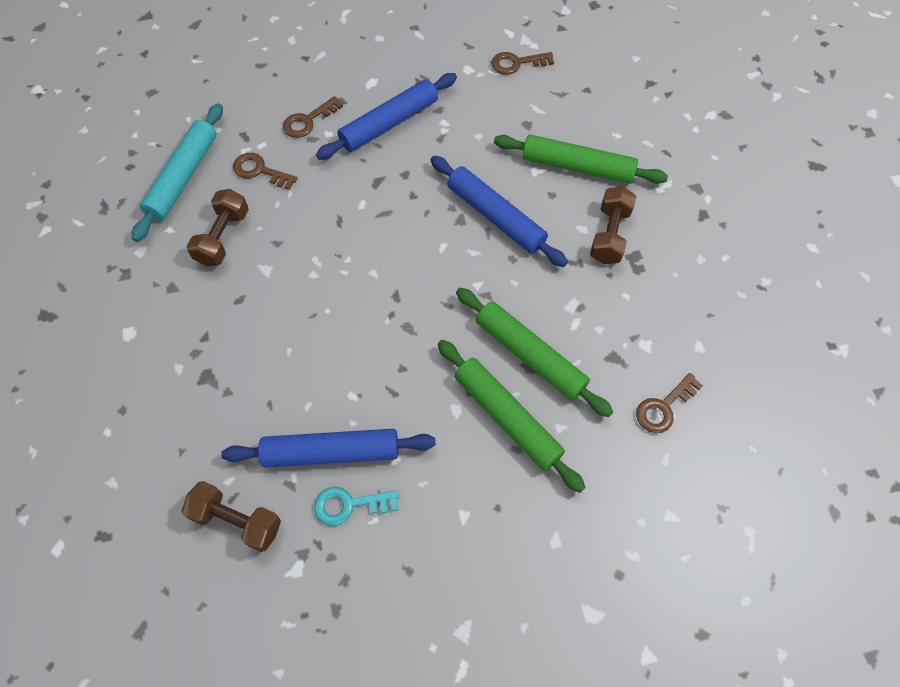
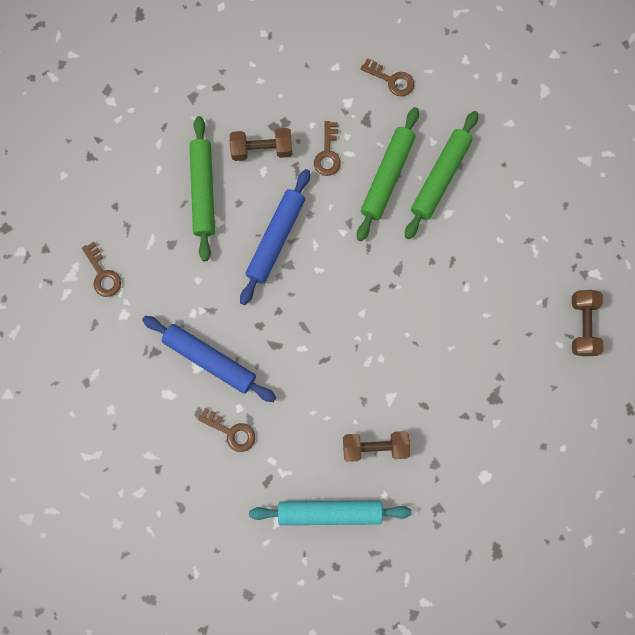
camera: 110 degrees left, 15 degrees up
(260, 171) = (299, 448): brown key -> brown key (327, 154)
(331, 452) = (512, 284): blue rolling pin -> none
(349, 505) = (541, 257): turquoise key -> none

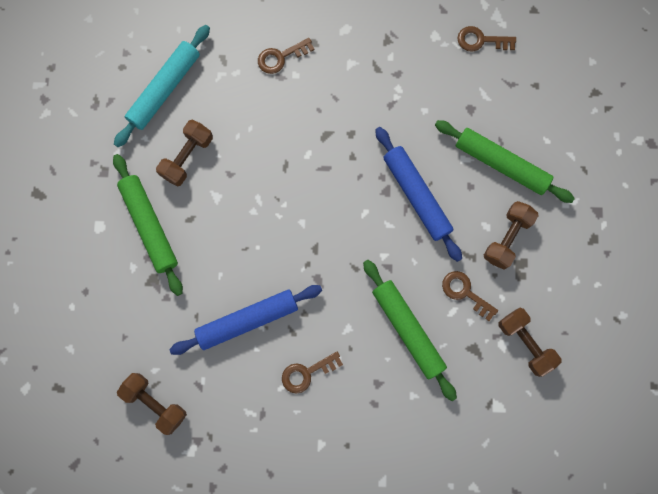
camera: 125 degrees right, 0 degrees up
(210, 360) = (350, 77): blue rolling pin -> blue rolling pin (247, 320)
(334, 88) = (525, 342): none -> brown dumbbell
(391, 80) = (499, 401): brown key -> brown key (307, 373)
(440, 178) = (374, 376): green rolling pin -> green rolling pin (150, 226)

